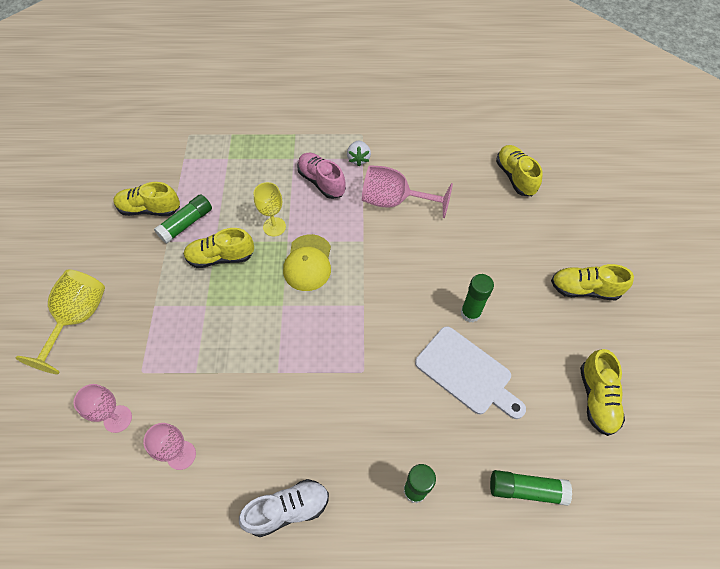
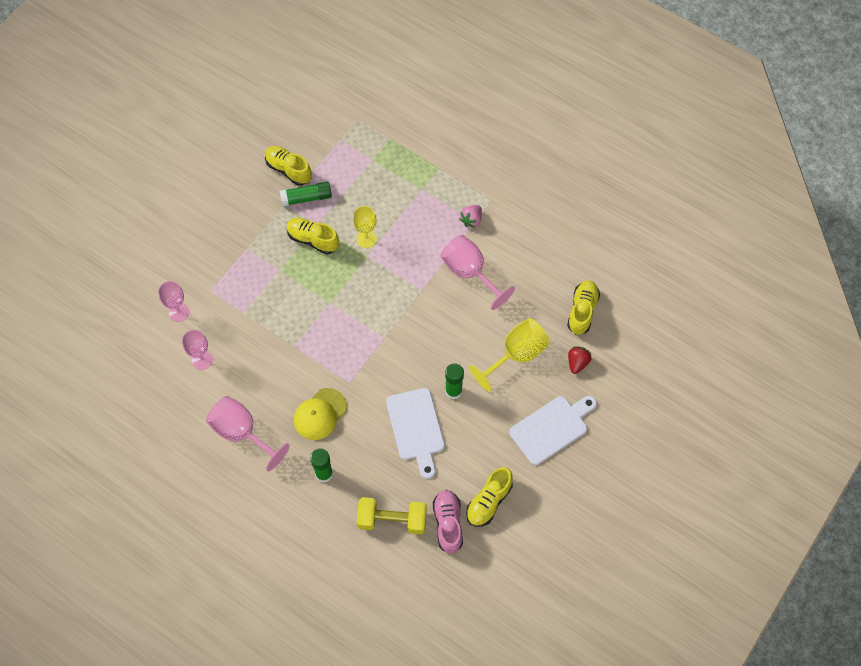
camera: 35 degrees right, 5 degrees up
(78, 319) = (193, 228): yellow goblet -> yellow goblet (516, 355)
(288, 509) = (242, 433): white shoe -> pink goblet
(308, 263) = (370, 282): yellow cap -> yellow cap (320, 414)
(321, 182) = (428, 223): pink shoe -> pink shoe (448, 523)
(358, 159) = (471, 220): white strawberry -> pink strawberry
(526, 489) = (392, 520): green glue stick -> yellow dumbbell
(551, 220) = (577, 363): none -> red strawberry
(584, 289) = (551, 428): yellow shoe -> white cutting board

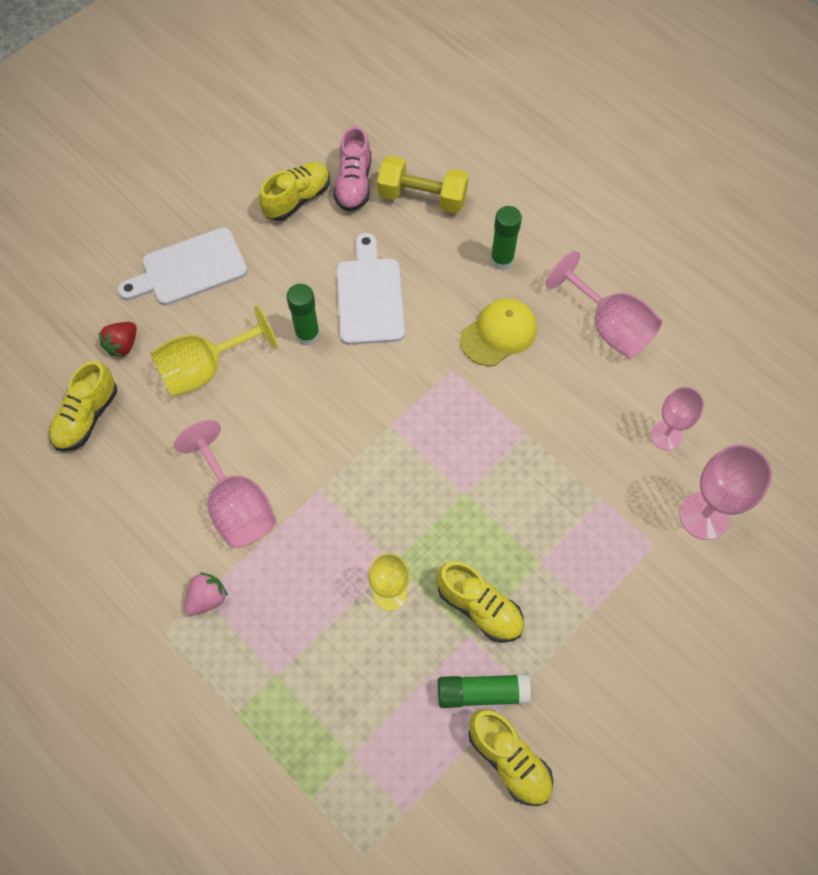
camera: 170 degrees left, 0 degrees up
(179, 312) = (704, 516): pink goblet -> pink goblet, size x1.53

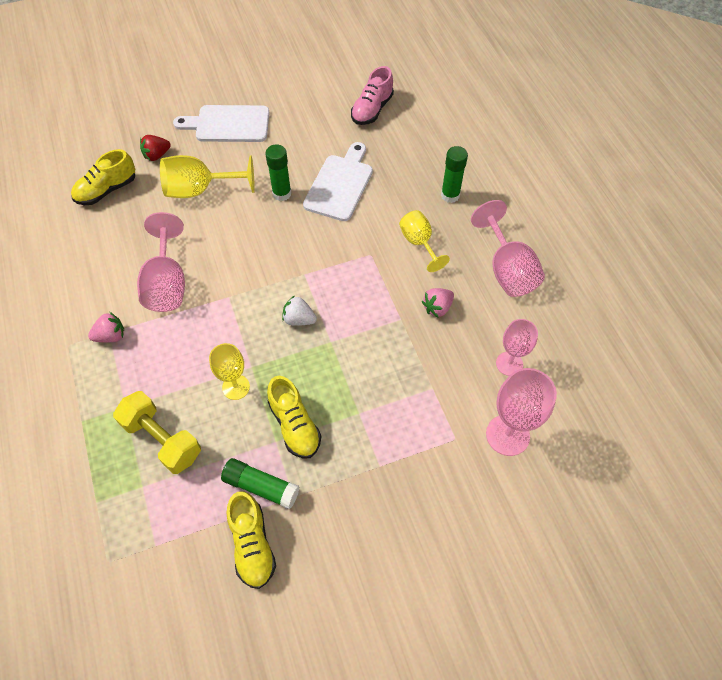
camera: 25 degrees right, 5 degrees down
(297, 199) = (327, 106): yellow shoe -> none
(415, 482) = (299, 319): none -> white strawberry
(422, 197) = (415, 134): yellow dumbbell -> yellow dumbbell (162, 439)
(498, 333) = (419, 243): yellow cap -> yellow goblet
(559, 403) = (437, 308): none -> pink strawberry

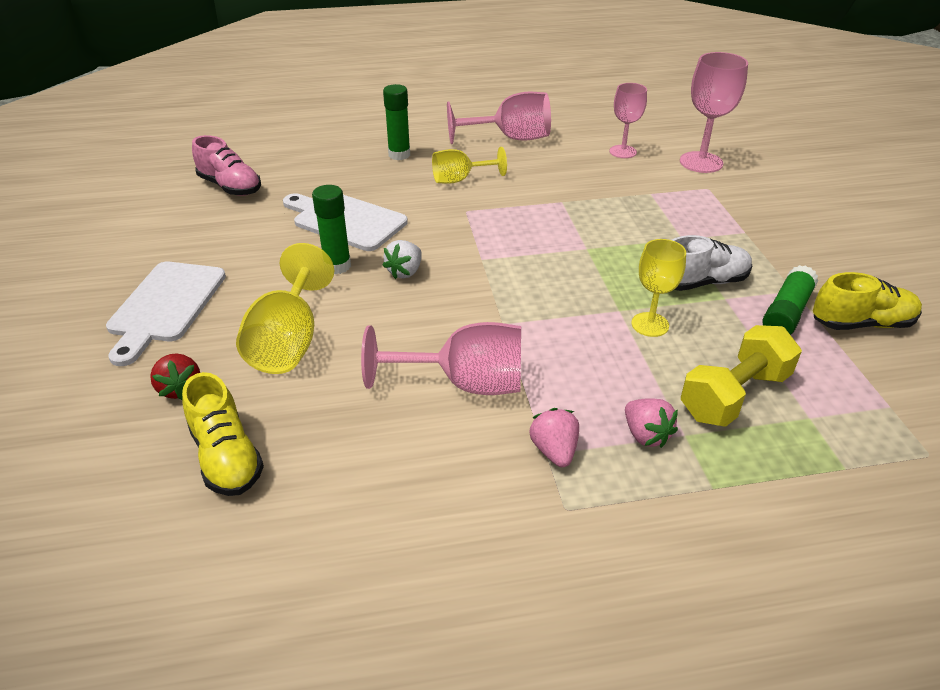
camera: 80 degrees left, 20 degrees down
(294, 425) = (702, 282): yellow shoe -> white shoe
(299, 319) = (551, 268): white strawberry -> white strawberry (405, 272)
(437, 308) = (550, 179): pink strawberry -> pink strawberry (646, 435)

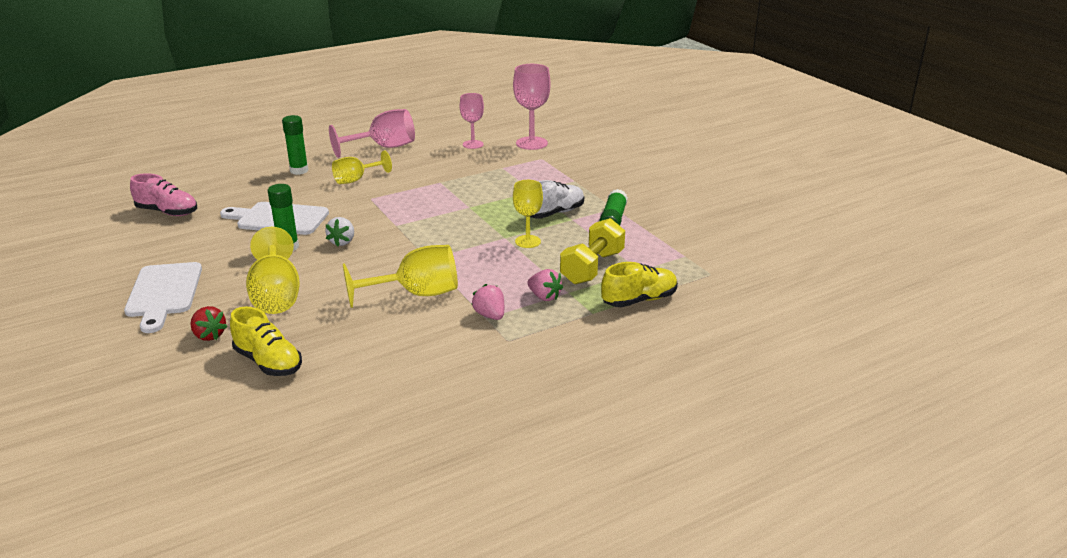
camera: 20 degrees left, 10 degrees down
(464, 383) = (416, 294): pink goblet -> yellow goblet
(861, 323) = (659, 218): yellow shoe -> yellow shoe (639, 300)

